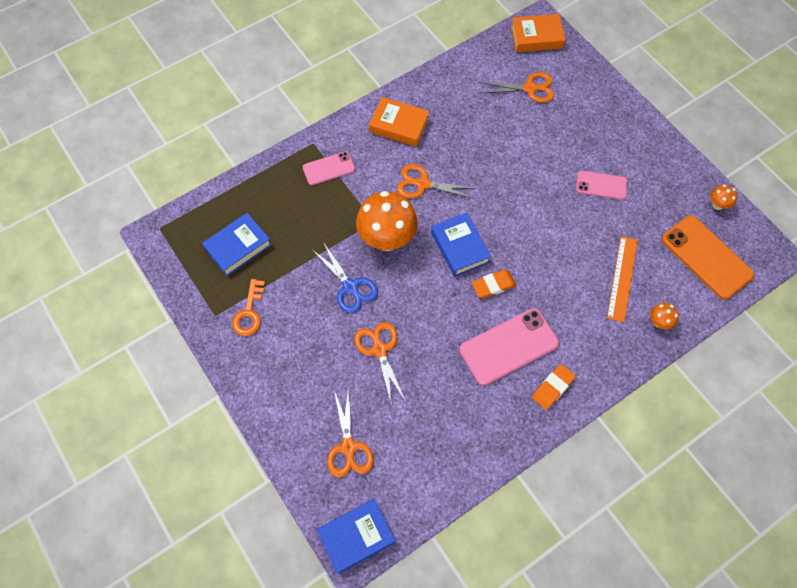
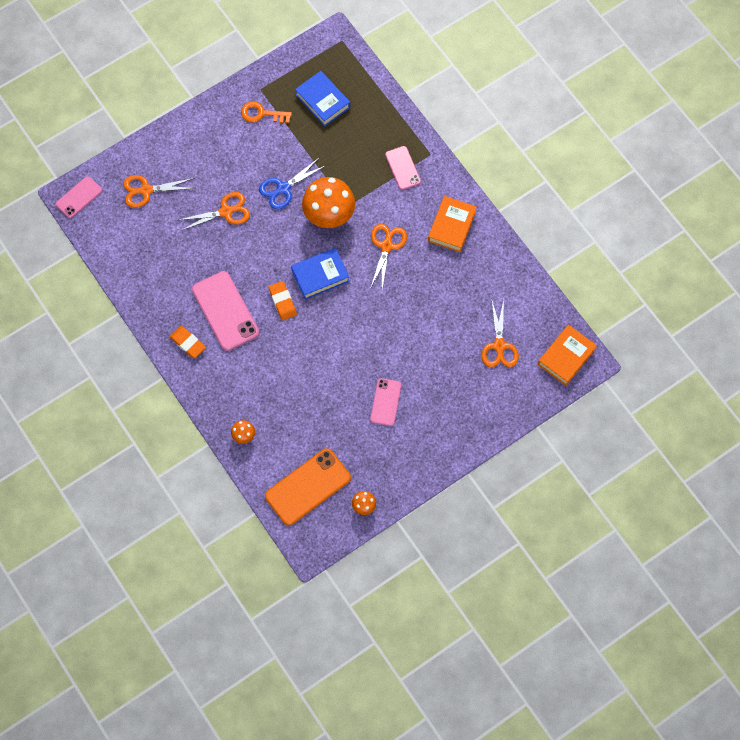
camera: 90 degrees right, 5 degrees up
(356, 537) = (79, 197): blue book -> pink phone
(536, 37) = (566, 357): orange book -> orange book turned 45 degrees clockwise
(622, 278) = (287, 410): orange ruler -> none

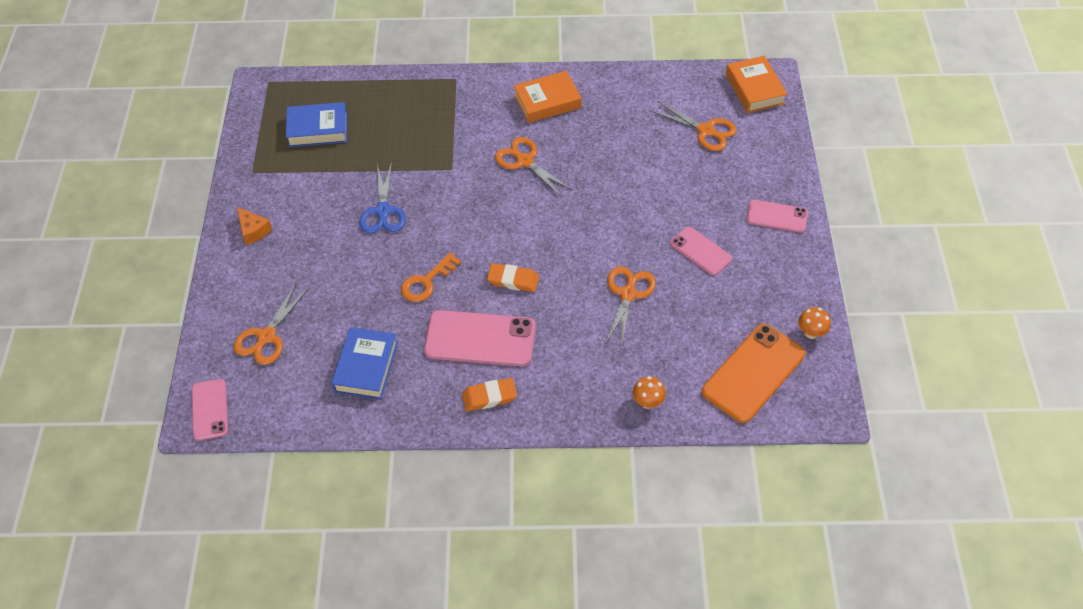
camera: 55 degrees left, 15 degrees down
(216, 125) = (253, 230): none -> orange cheese
(226, 211) = (362, 275): orange scissors -> orange scissors (628, 294)
(262, 114) = (281, 185): orange key -> orange key (426, 282)
(308, 487) = (753, 373): orange phone -> orange phone turned 45 degrees clockwise
(320, 276) = (511, 232): blue book -> blue book (366, 367)
(329, 217) = (450, 190): orange mushroom -> none
(403, 168) = (451, 106): pink phone -> pink phone (777, 216)
(451, 226) = (547, 102): orange book -> orange book turned 75 degrees counterclockwise

